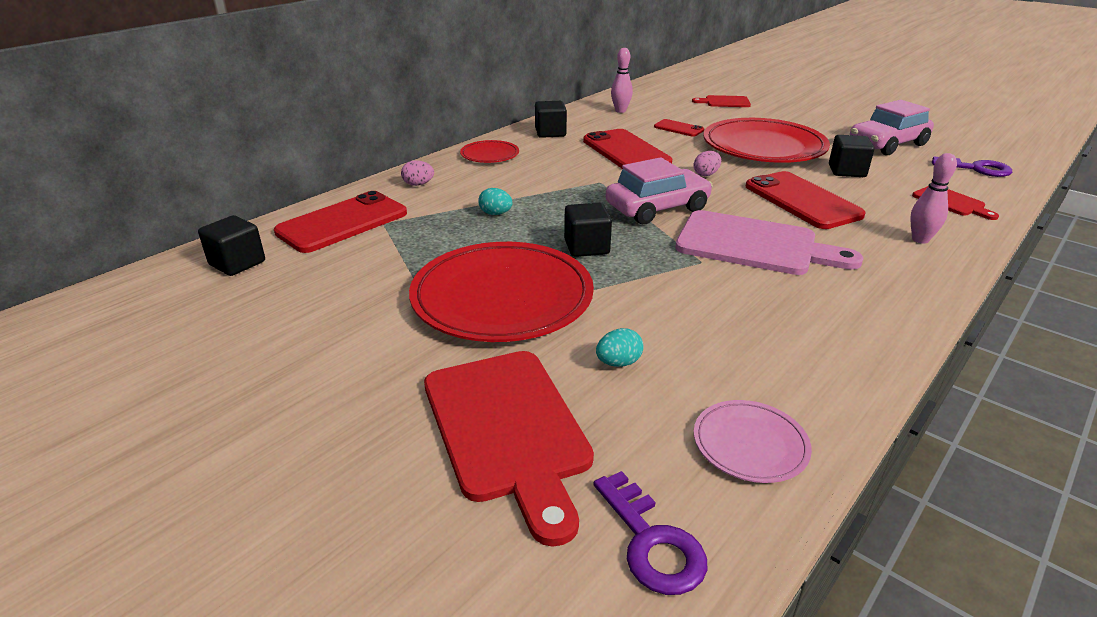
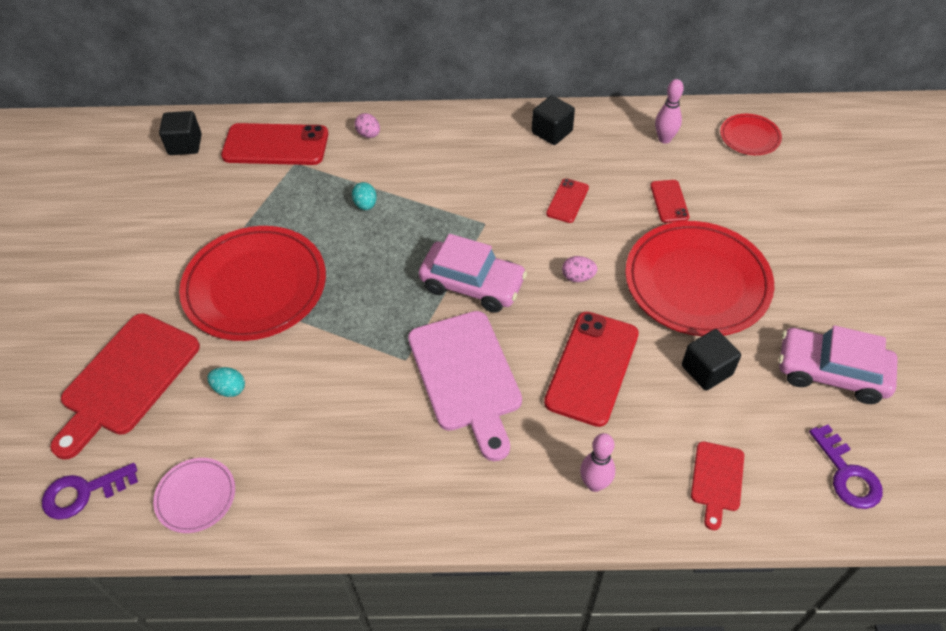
camera: 50 degrees right, 20 degrees up
(489, 155) = (463, 131): red plate -> red plate (749, 137)
(586, 247) = (364, 284): black cube -> none
(626, 151) = (567, 201): red phone -> red phone, size x0.51
(651, 542) = (83, 492): purple key -> purple key turned 45 degrees clockwise
(724, 102) = (794, 192): red cutting board -> none

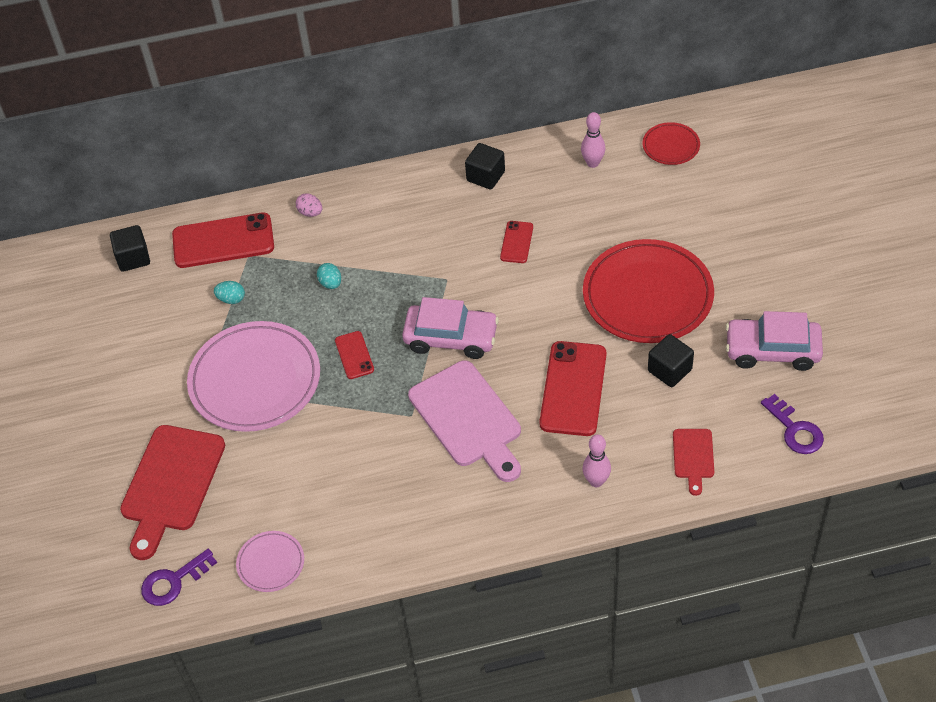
camera: 10 degrees left, 0 degrees up
(230, 389) = (266, 472): turquoise egg -> turquoise egg (231, 299)
(255, 287) = (255, 380): red plate -> pink plate
(578, 277) = (543, 312): pink egg -> none
(669, 201) = (609, 224): red phone -> red phone (354, 355)

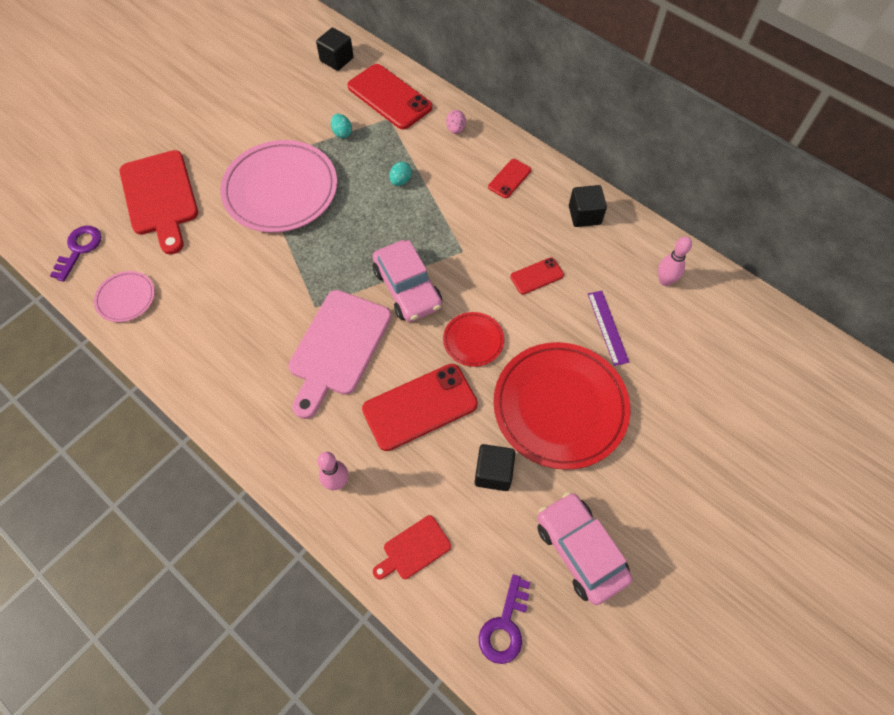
camera: 50 degrees right, 10 degrees up
(171, 484) = (160, 197): red cutting board -> red cutting board turned 90 degrees counterclockwise
(173, 581) = (79, 249): purple key -> purple key turned 90 degrees clockwise
(354, 355) = (345, 235): red phone -> red phone (509, 178)
(603, 224) = (607, 327): none -> purple ruler
(671, 146) = (737, 328): red plate -> red plate (473, 340)

